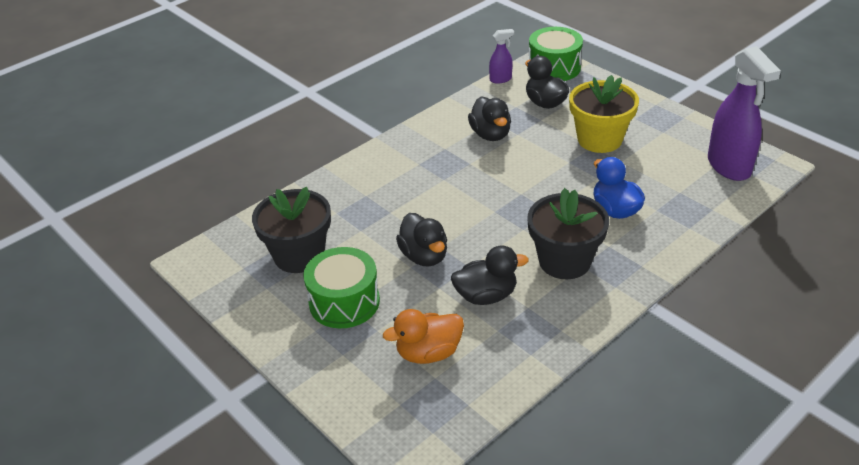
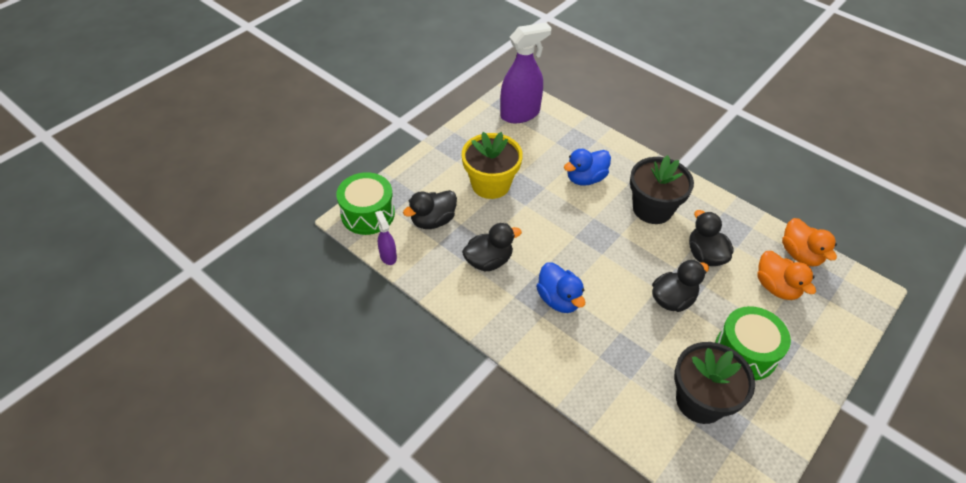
camera: 100 degrees left, 10 degrees up
(437, 175) = (559, 299): none -> blue duck
(480, 394) = (800, 254): none -> orange duck

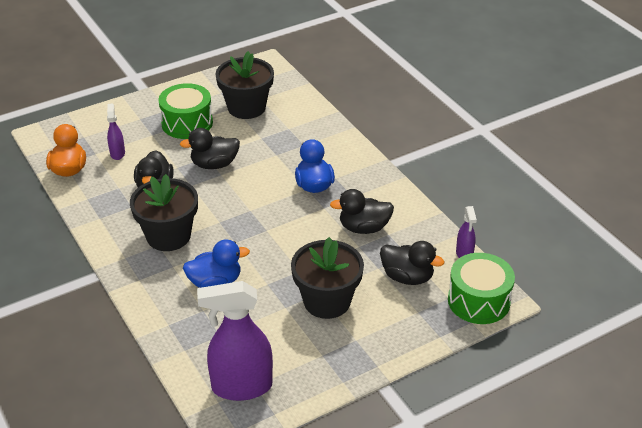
camera: 160 degrees left, 10 degrees down
(433, 221) = (407, 277): black duck -> black duck turned 45 degrees clockwise
(490, 184) = (327, 301): yellow flower pot -> black flower pot
(776, 287) = (117, 153): orange duck -> purple spray bottle

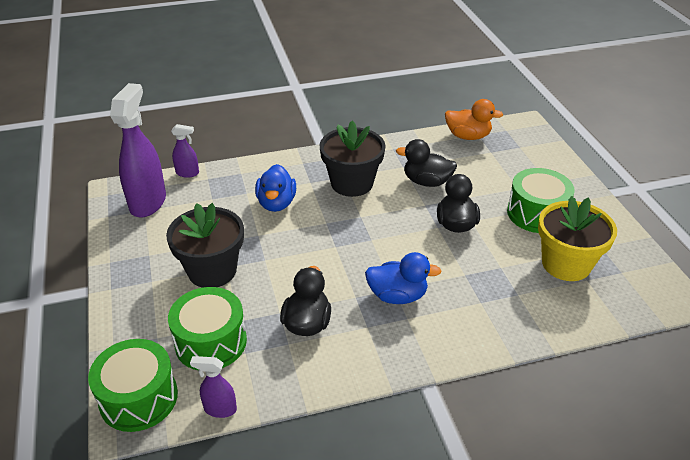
camera: 105 degrees right, 0 degrees up
(117, 153) = (488, 164): purple spray bottle -> purple spray bottle (187, 173)
(246, 107) = (566, 264): black flower pot -> yellow flower pot
(407, 277) = (211, 342): black duck -> green drum

